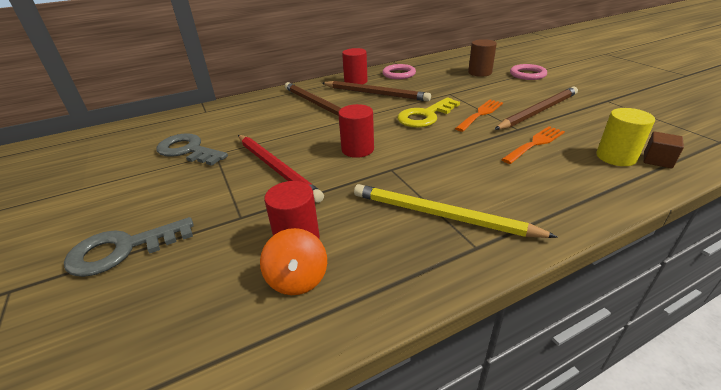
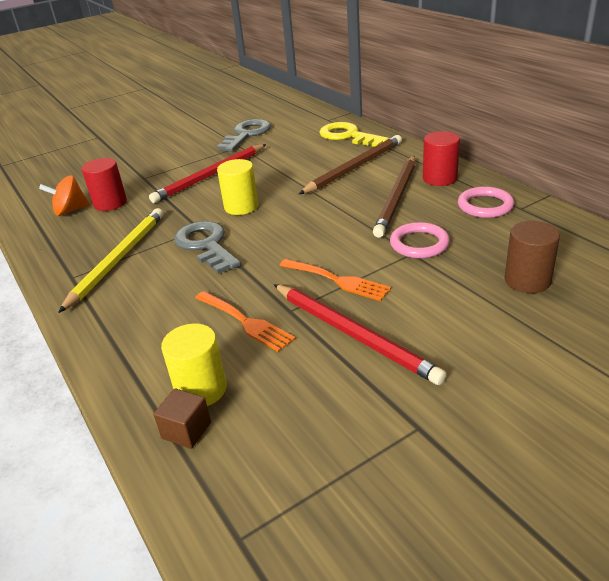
camera: 85 degrees right, 0 degrees up
(122, 250) = (121, 152): grey key -> grey key (206, 245)
(357, 149) = (241, 206): red cylinder -> yellow cylinder
(425, 116) = (326, 238): yellow key -> yellow key (348, 136)
(527, 74) = (541, 337): pink ring -> pink ring (419, 244)
(538, 111) = (353, 334): brown pencil -> red pencil

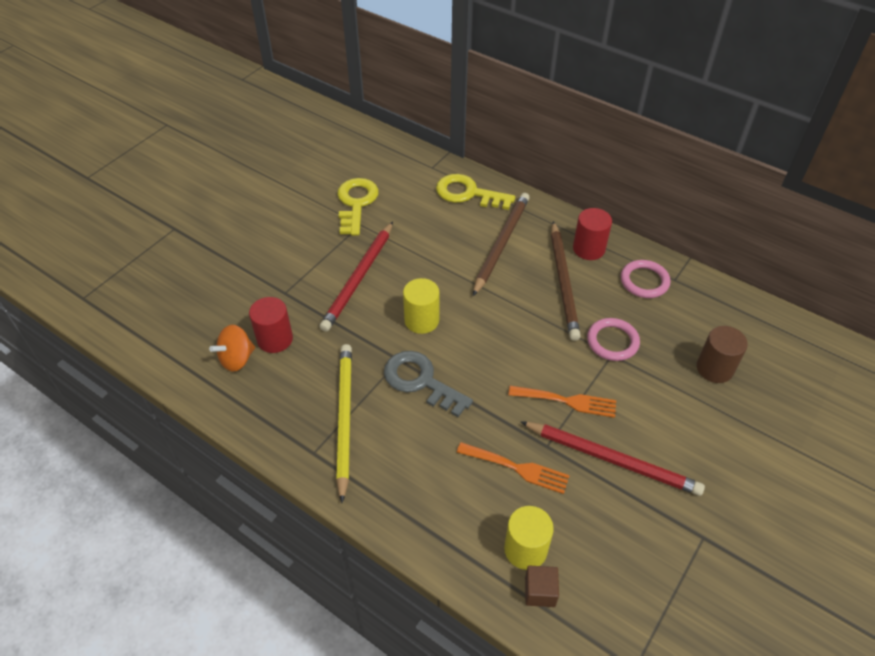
camera: 25 degrees left, 15 degrees up
(247, 134) = (356, 203): grey key -> yellow key

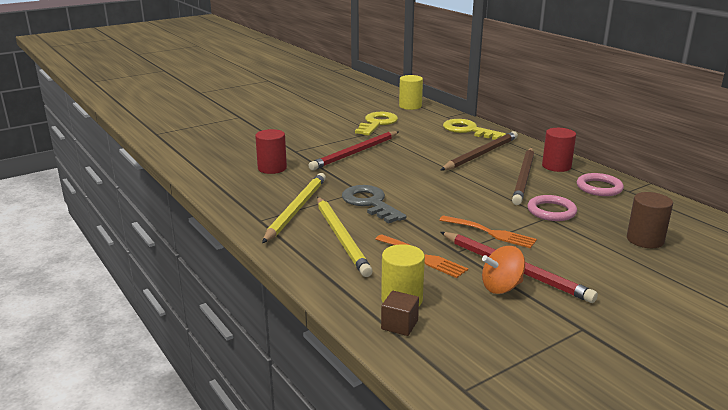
camera: 20 degrees right, 25 degrees down
(237, 359) = (238, 172): orange spinning top -> orange spinning top (501, 287)
(418, 458) = (341, 237): none -> yellow pencil
(421, 320) = (391, 177): yellow cylinder -> yellow cylinder (410, 106)

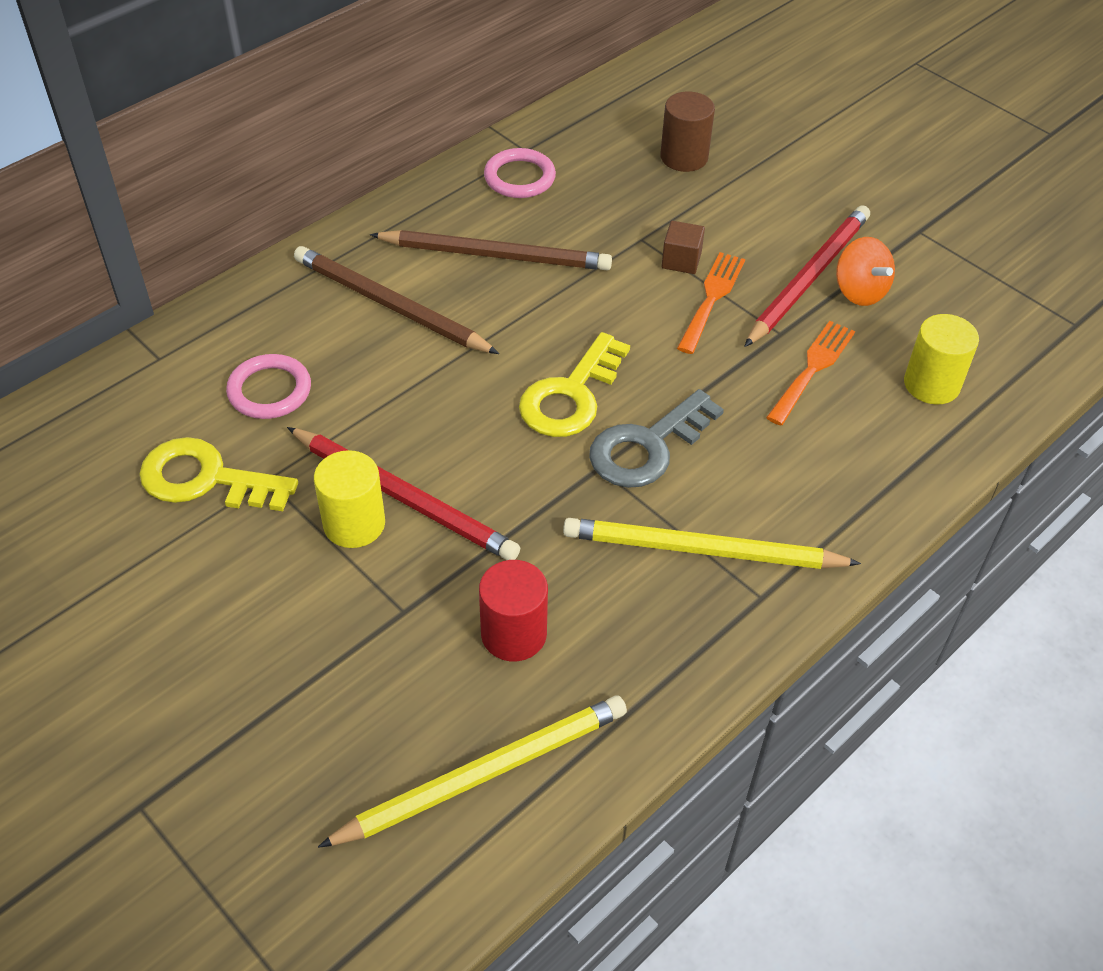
camera: 100 degrees left, 25 degrees up
(341, 237) = (786, 470): yellow pencil -> yellow pencil (484, 773)
(399, 325) = (988, 383): brown cube -> brown cube (681, 260)
(410, 106) = (70, 426): yellow cylinder -> yellow cylinder (354, 524)
(468, 130) = (252, 323): yellow key -> yellow key (571, 396)
(551, 211) = (619, 233): pink ring -> pink ring (269, 390)
(556, 166) = (437, 215): red cylinder -> none

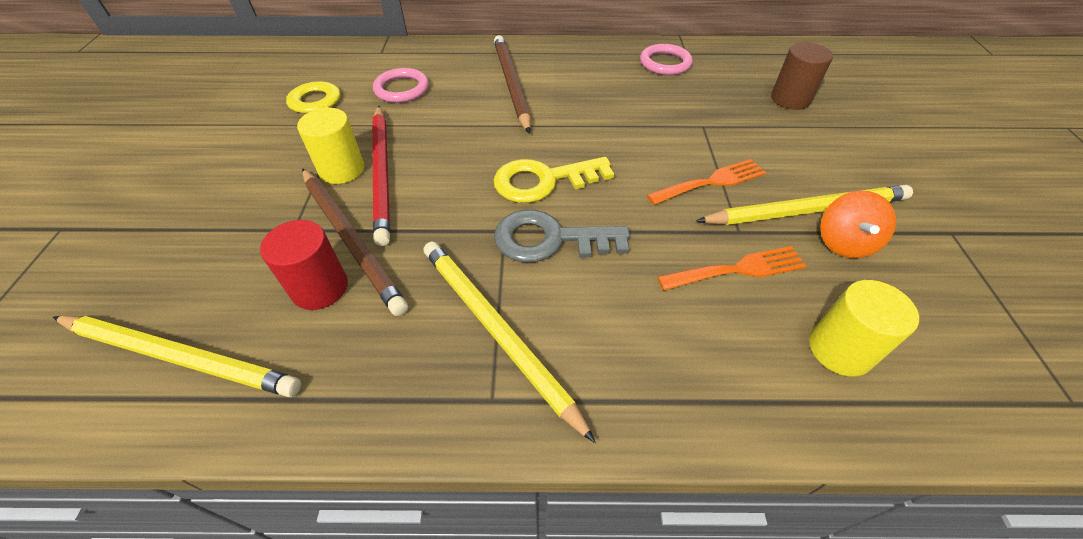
camera: 45 degrees right, 0 degrees up
(495, 255) = (600, 90): brown pencil -> brown pencil (351, 239)
(681, 260) = (716, 150): brown cube -> none
(808, 278) = (806, 210): red pencil -> yellow pencil

